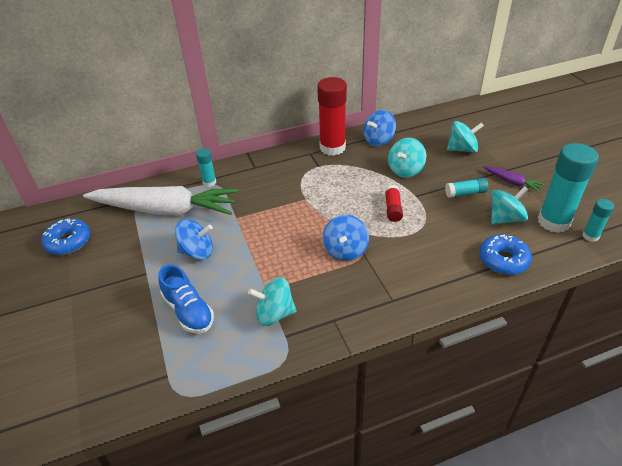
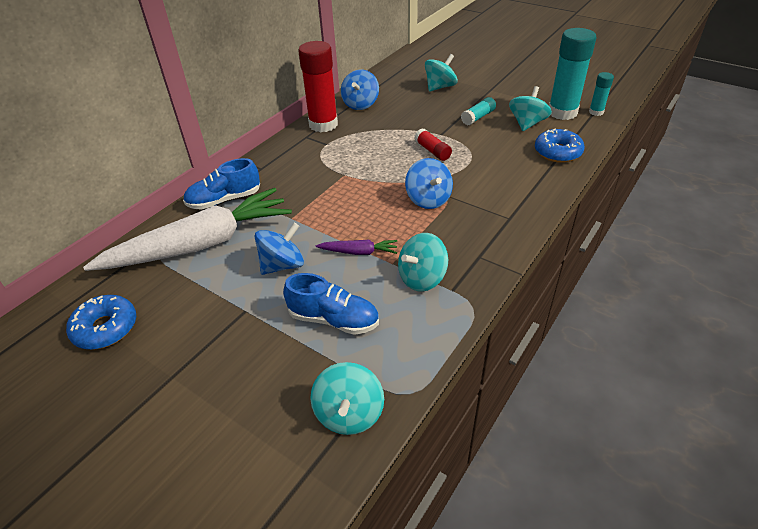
camera: 35 degrees left, 0 degrees up
(209, 182) = (224, 200): turquoise glue stick -> blue shoe
(405, 170) = (410, 118): turquoise spinning top -> turquoise spinning top (349, 413)
(511, 182) = (503, 97): purple carrot -> purple carrot (358, 252)

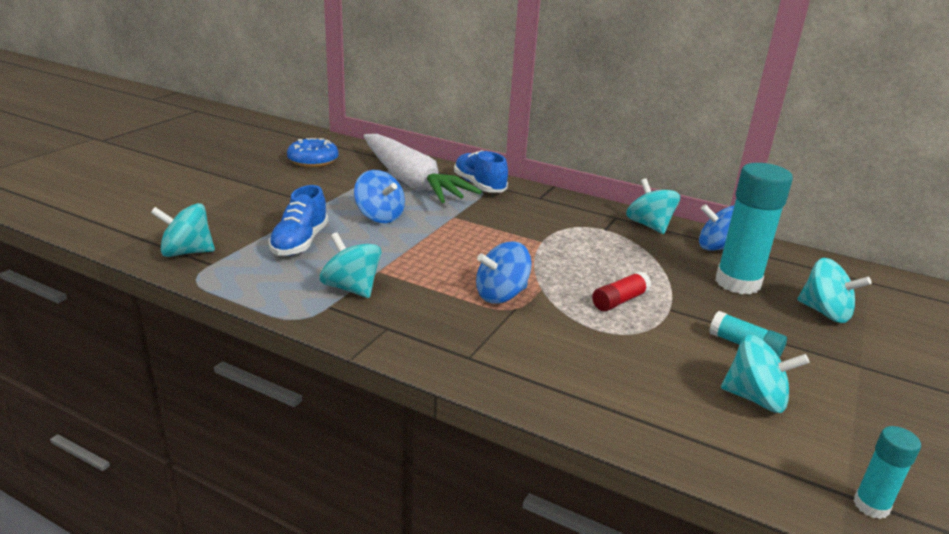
camera: 80 degrees right, 15 degrees down
(323, 124) = (649, 225): red glue stick -> turquoise spinning top
(358, 252) = (397, 252): purple carrot -> none
(557, 152) = (670, 425): blue donut -> none
(562, 112) = (832, 451): turquoise glue stick -> turquoise glue stick (737, 283)

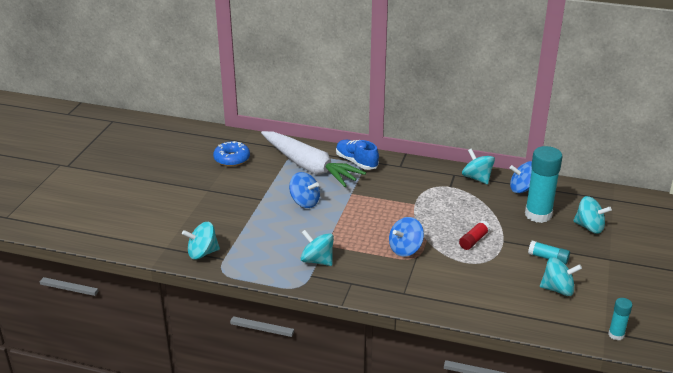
camera: 10 degrees left, 5 degrees up
(300, 242) = (267, 232): blue shoe -> none

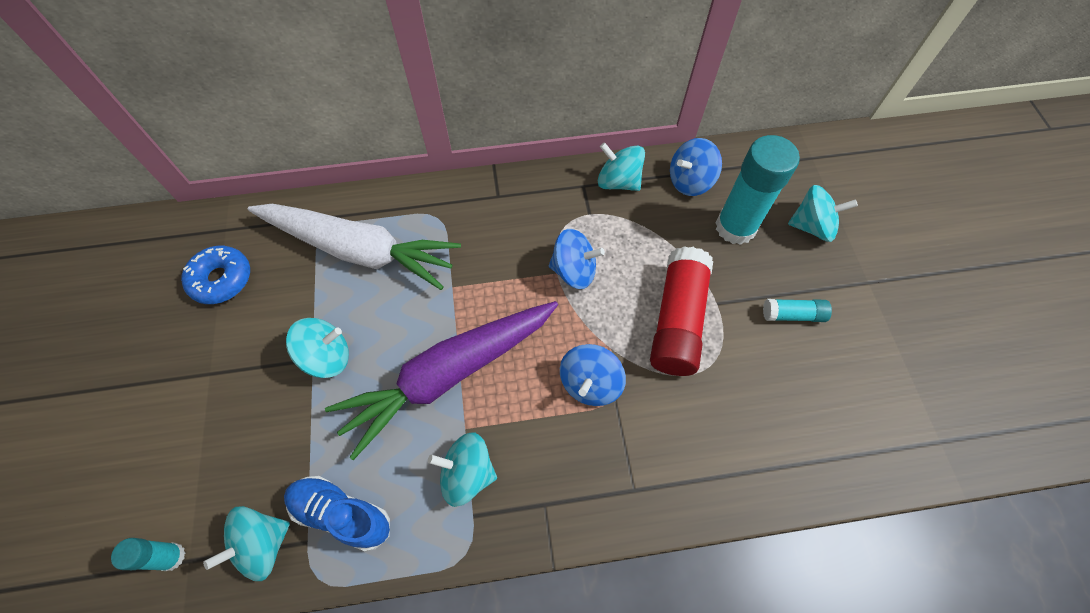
camera: 25 degrees left, 30 degrees up
(304, 202) = (387, 337): blue spinning top -> blue spinning top (574, 271)
(329, 224) = (449, 375): none -> purple carrot
(356, 162) = (429, 211): blue shoe -> blue shoe (342, 514)
(474, 240) = (677, 320): red glue stick -> red glue stick, size x2.03
(558, 289) = (838, 378): turquoise spinning top -> turquoise spinning top (327, 357)
(616, 335) = (958, 442): turquoise glue stick -> turquoise glue stick (172, 556)

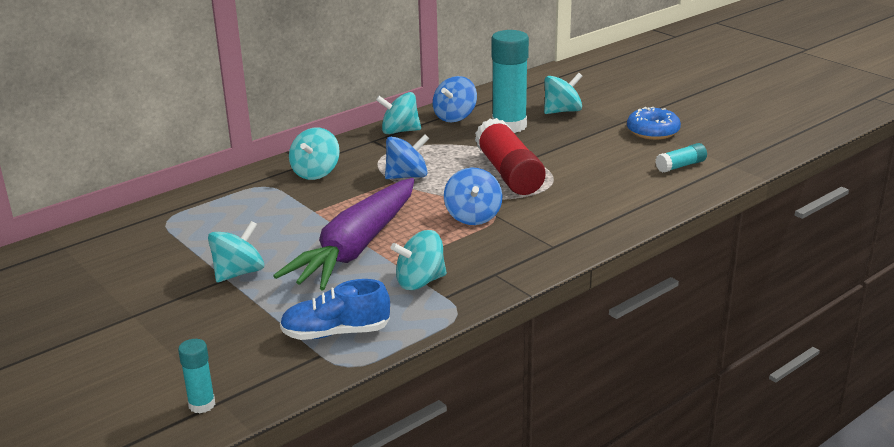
camera: 30 degrees left, 35 degrees down
(221, 279) = (90, 270): blue donut -> blue donut (652, 131)
(263, 545) = (281, 369): turquoise spinning top -> turquoise spinning top (316, 172)
(359, 250) = (210, 219): white carrot -> none
(792, 315) = (586, 147): turquoise glue stick -> turquoise glue stick (680, 166)

